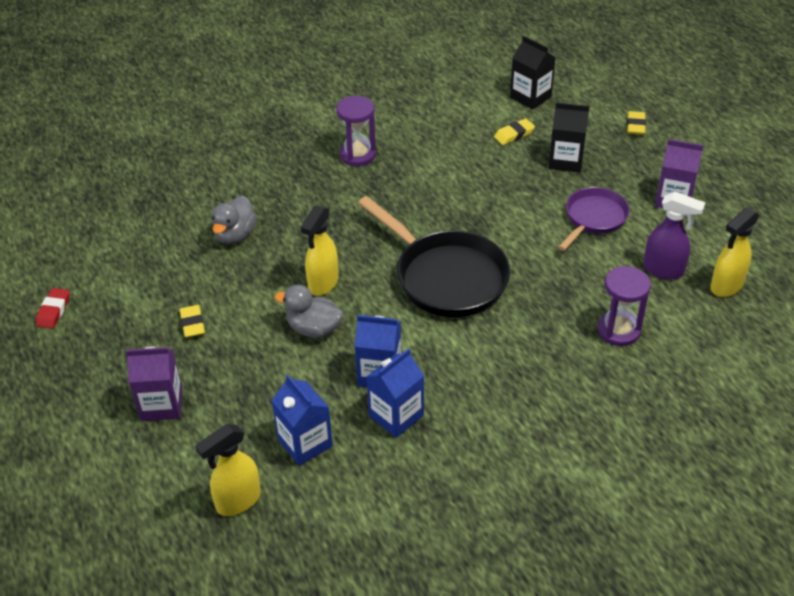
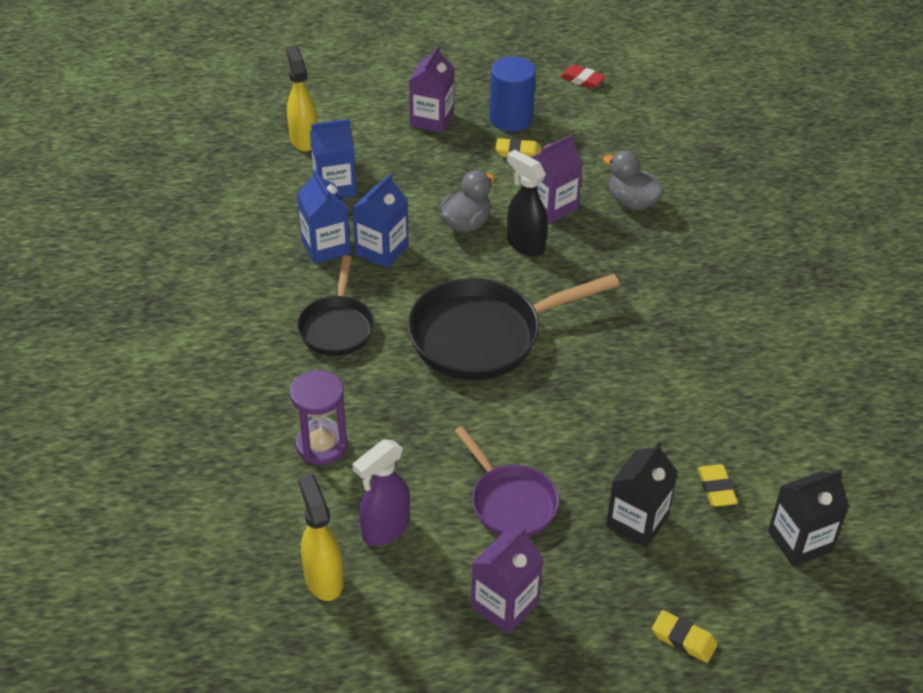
camera: 110 degrees right, 0 degrees up
(139, 344) = (511, 119): none -> blue cylinder
(264, 281) = (552, 206): none -> purple carton
(323, 283) = (525, 244): yellow spray bottle -> black spray bottle
(357, 155) = (732, 326): purple hourglass -> none
(491, 368) = (337, 327): none -> black pan

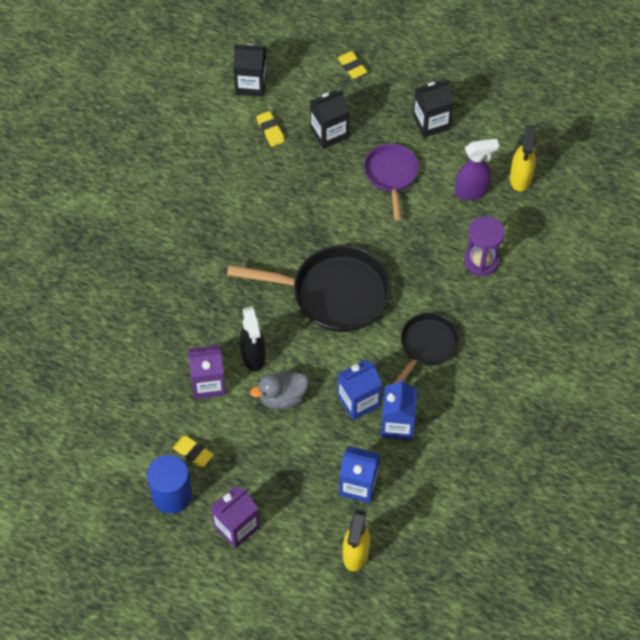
camera: 150 degrees left, 15 degrees up
(504, 605) = (431, 122): purple carton -> black carton
(582, 80) = (78, 514): red eraser -> none
(632, 202) = (147, 359): grey duck -> none
(716, 488) = (270, 131): yellow eraser -> yellow eraser turned 45 degrees counterclockwise

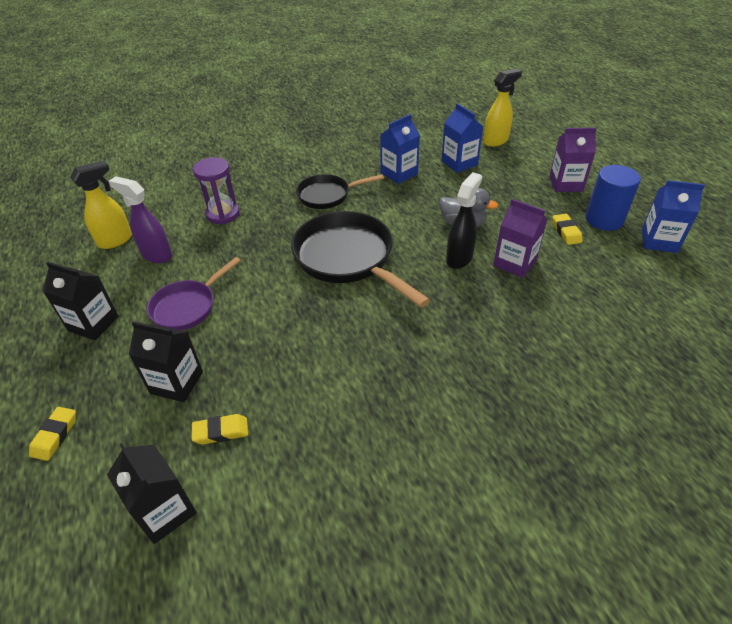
camera: 135 degrees left, 15 degrees down
(270, 131) = (221, 432): yellow eraser -> yellow eraser turned 60 degrees clockwise
(358, 401) = (410, 195): blue carton -> blue carton (659, 241)

